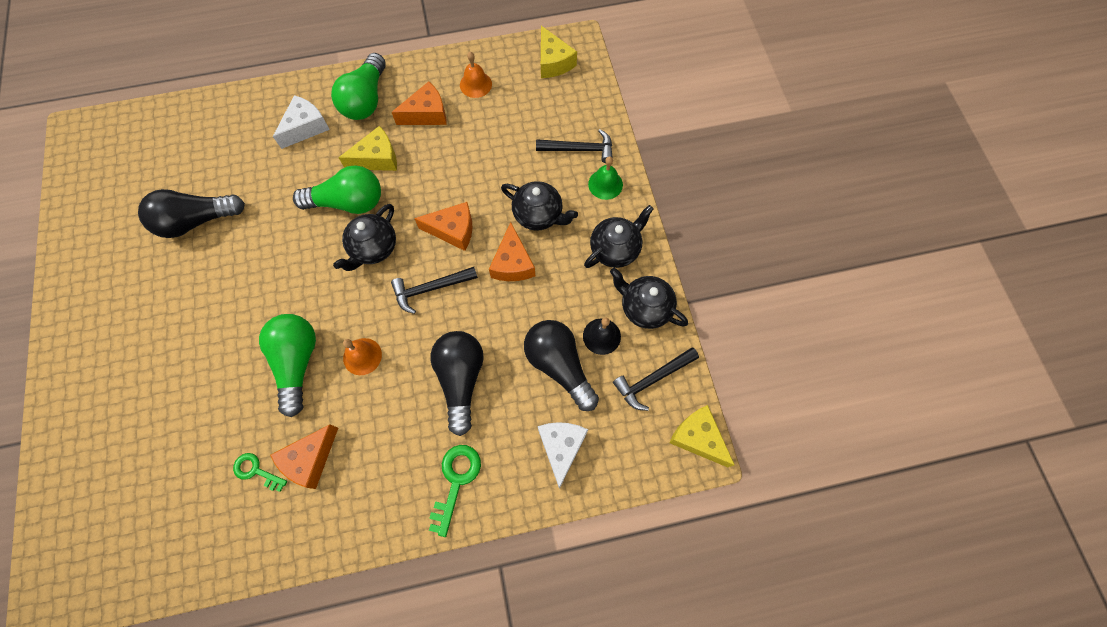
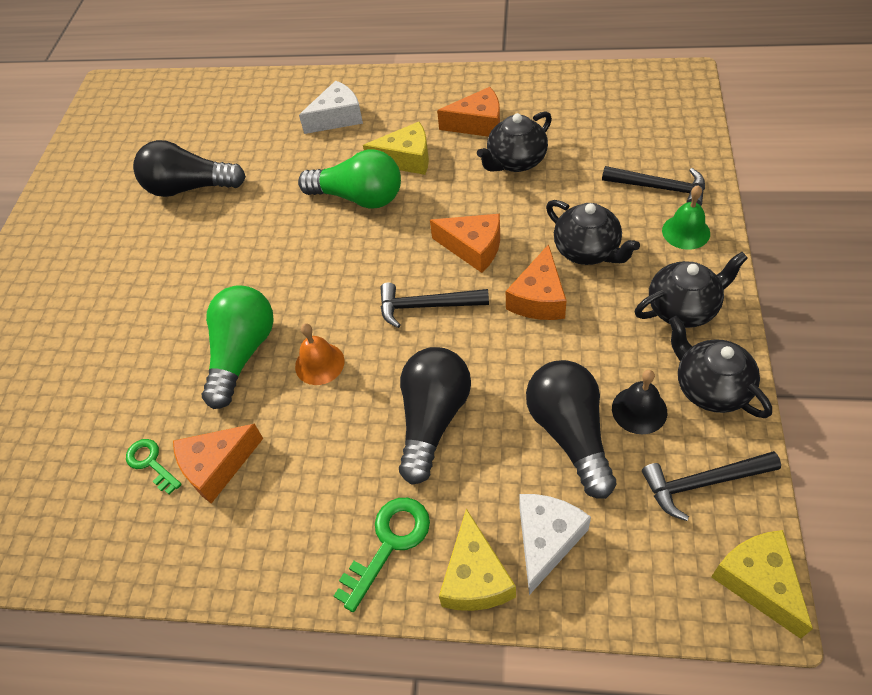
camera: 25 degrees right, 15 degrees down
(366, 100) = (412, 101): green light bulb -> none
(373, 248) = (372, 249): black teapot -> black teapot (516, 161)
(475, 84) = (545, 103): orange bell -> none
(553, 62) = (647, 93): yellow cheese -> yellow cheese (475, 577)

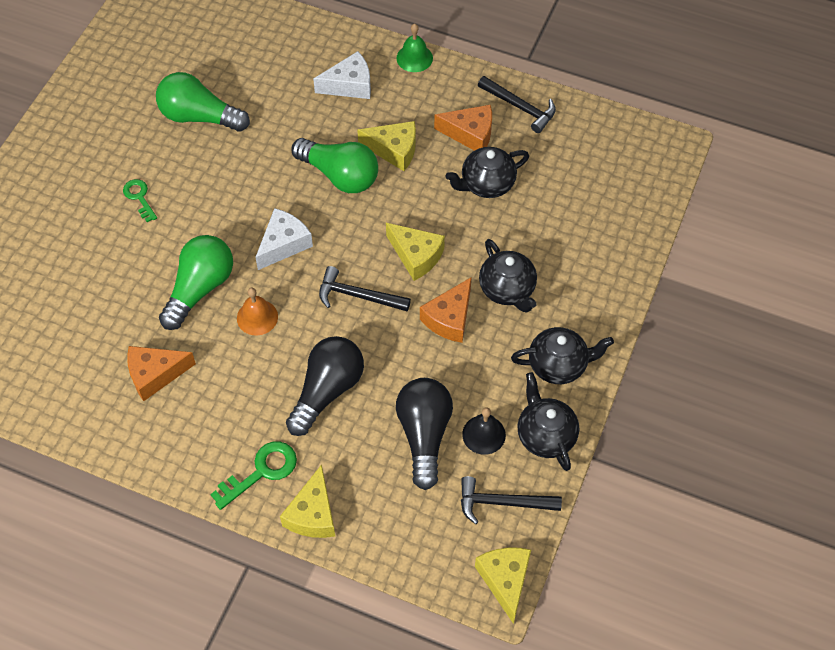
camera: 10 degrees right, 5 degrees up
(151, 463) = (107, 356): green key -> green key (139, 197)
(189, 187) = (199, 117): black light bulb -> green light bulb
(473, 248) = (416, 256): orange cheese -> yellow cheese
(546, 540) = (372, 505): white cheese -> white cheese (283, 244)
(660, 188) = (595, 251): black hammer -> black hammer (520, 107)
(686, 231) = (595, 299): green bell -> green bell (414, 58)

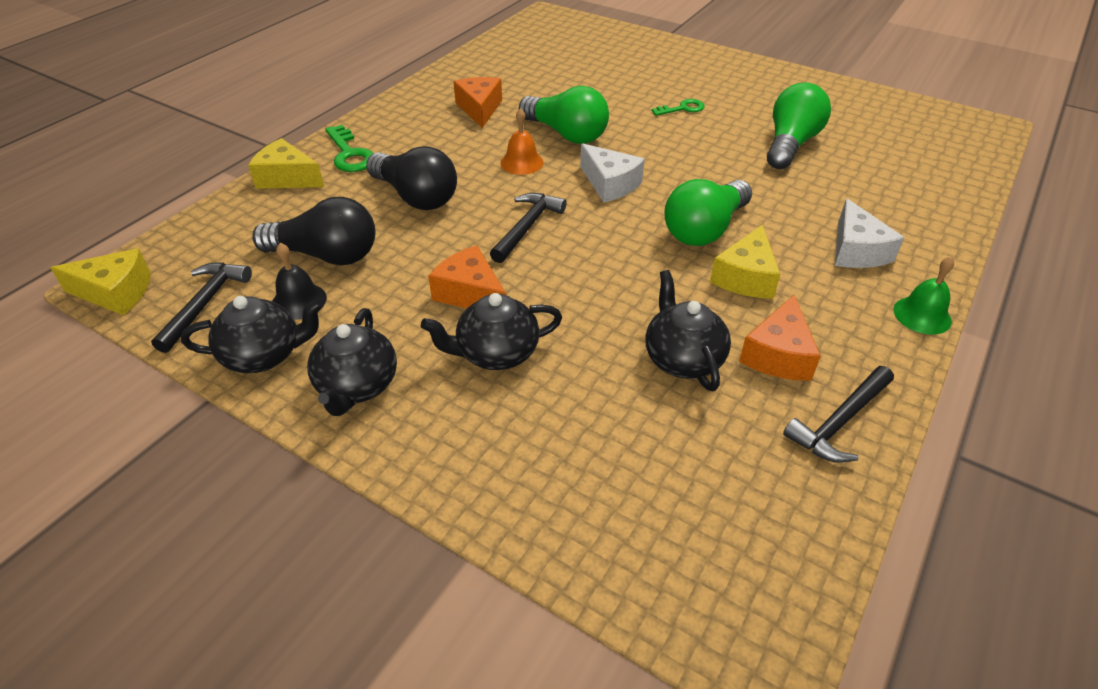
camera: 100 degrees right, 15 degrees down
(416, 256) = (572, 277): yellow cheese -> none

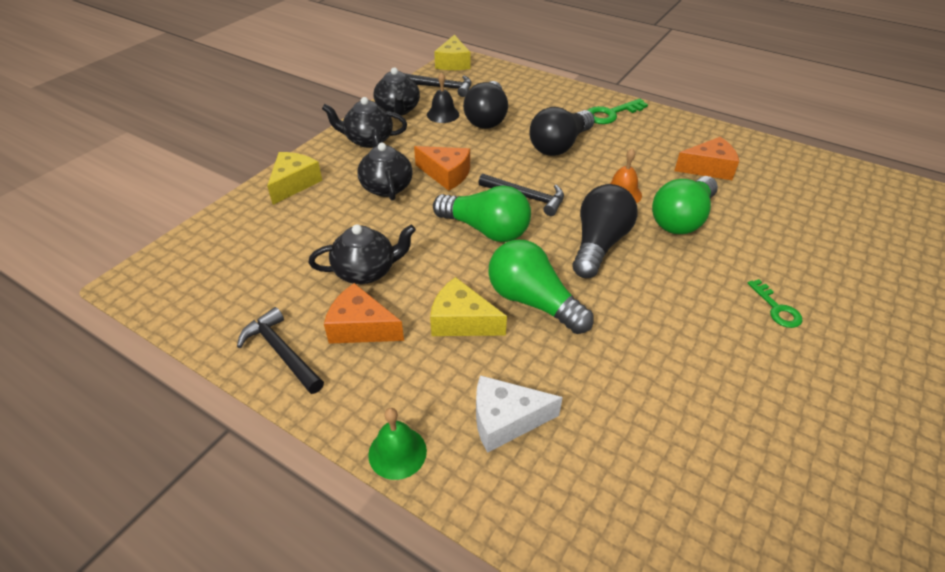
camera: 90 degrees right, 0 degrees up
(287, 178) = (573, 94): yellow cheese -> yellow cheese (294, 184)
(470, 294) = (446, 174): orange cheese -> orange cheese turned 75 degrees clockwise
(610, 184) = (599, 244): white cheese -> black light bulb
(790, 144) = (727, 403): green light bulb -> green light bulb (486, 230)

